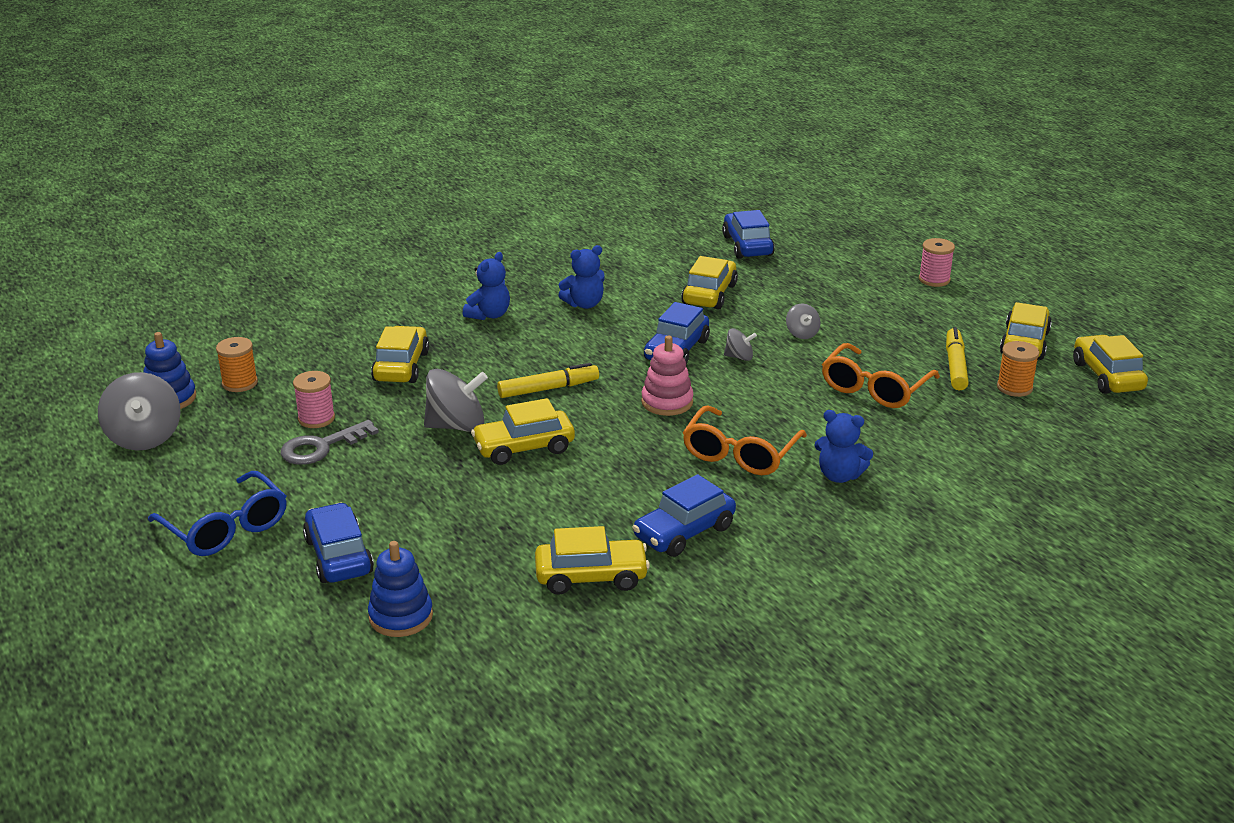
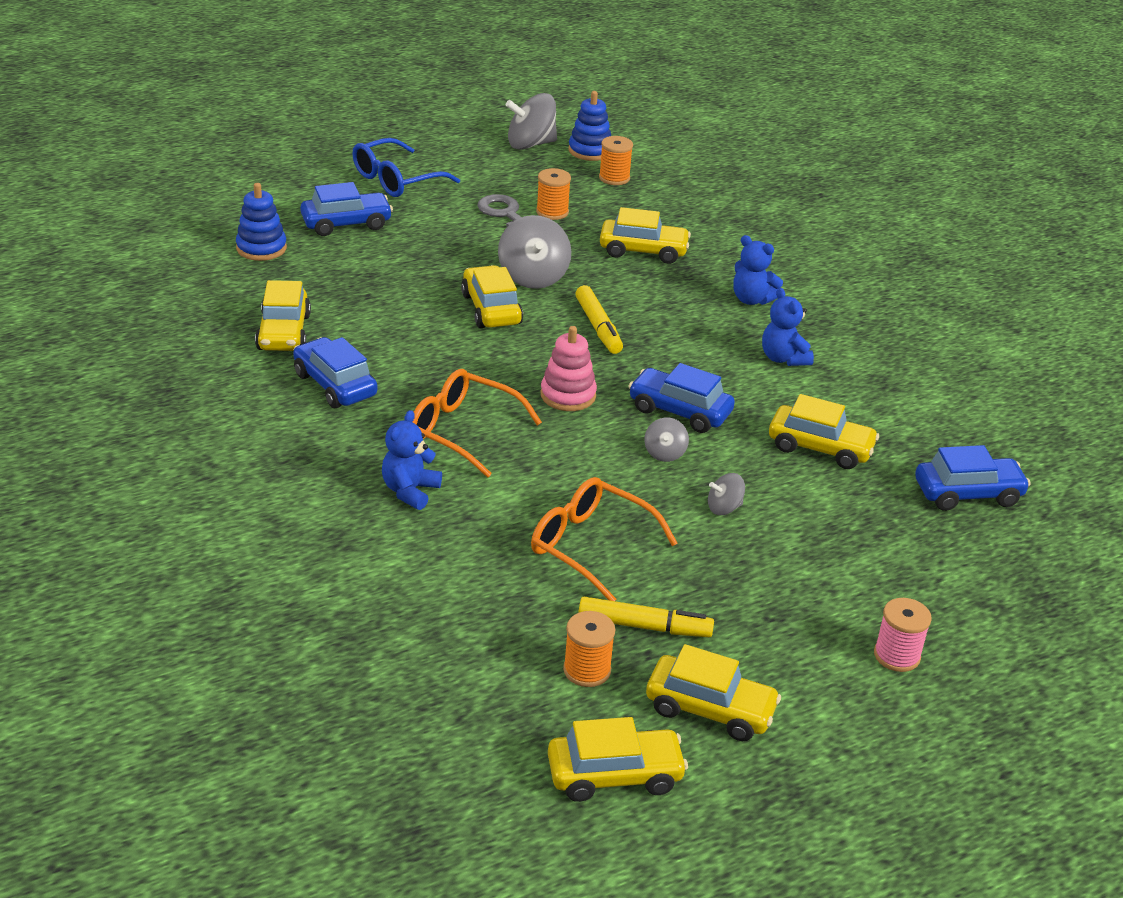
camera: 90 degrees right, 5 degrees up
(316, 418) = (552, 212): pink spool -> orange spool

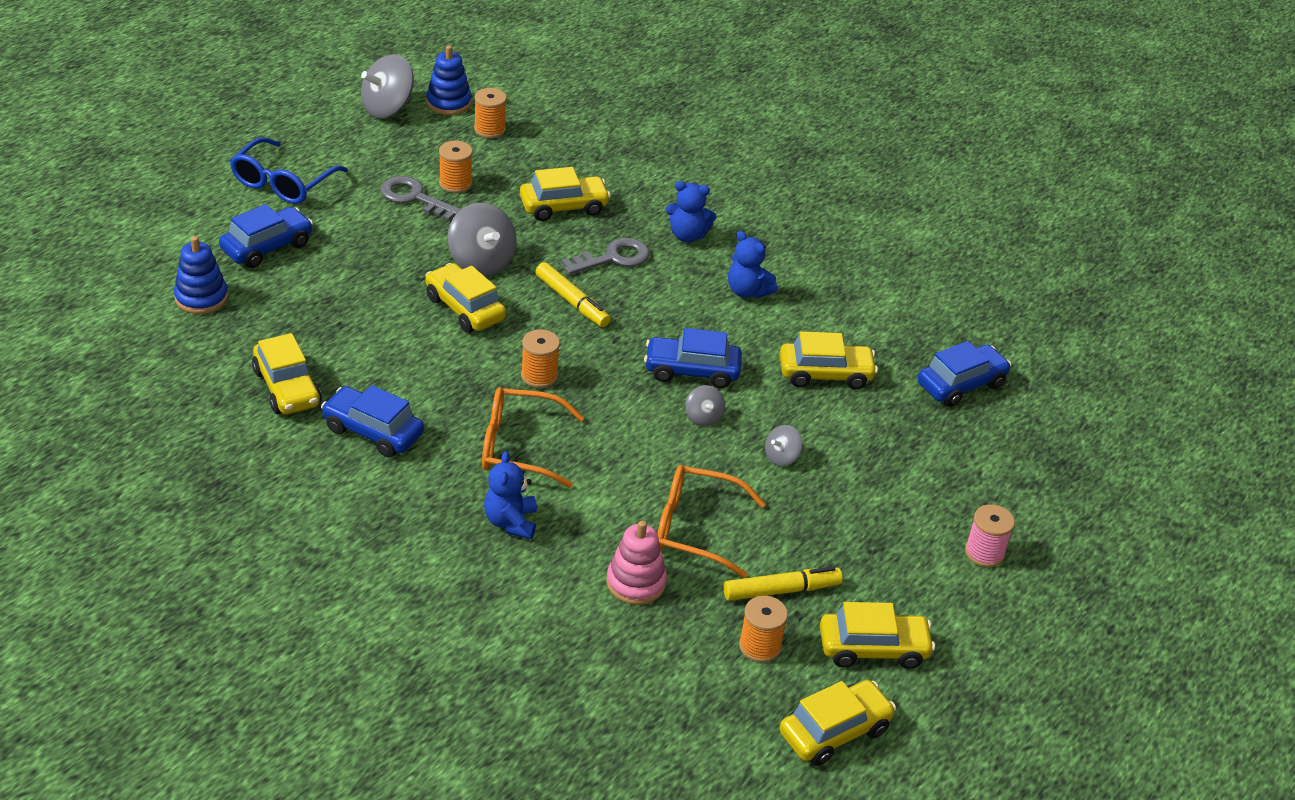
camera: 25 degrees left, 5 degrees up
(523, 379) = (539, 376): none -> orange spool
(568, 395) = (588, 382): pink stacking toy -> pink stacking toy (636, 583)
(664, 301) = (613, 258): none -> grey key

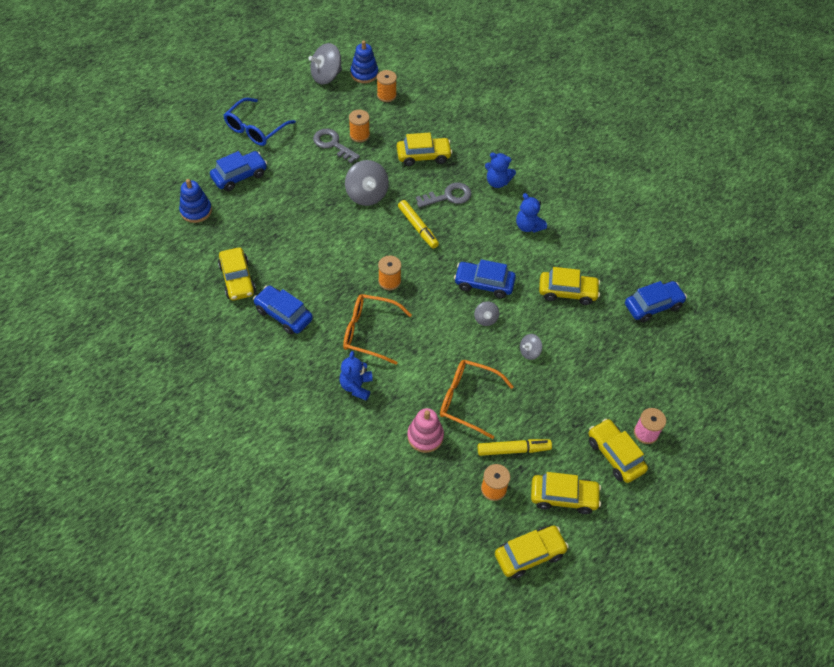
camera: 10 degrees right, 15 degrees up
(465, 308) = (352, 228): yellow car -> yellow car (615, 455)

